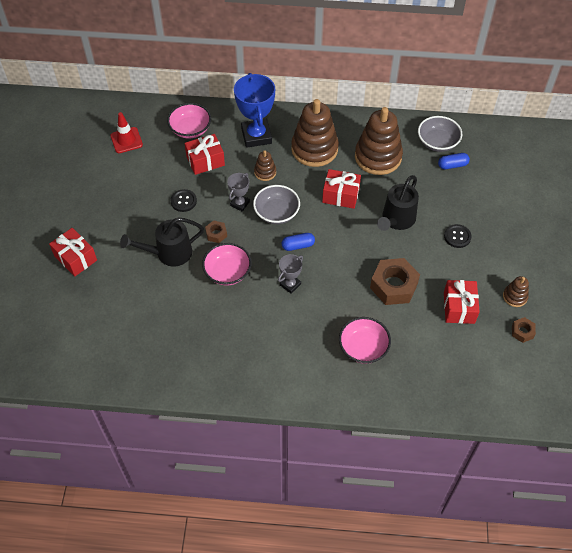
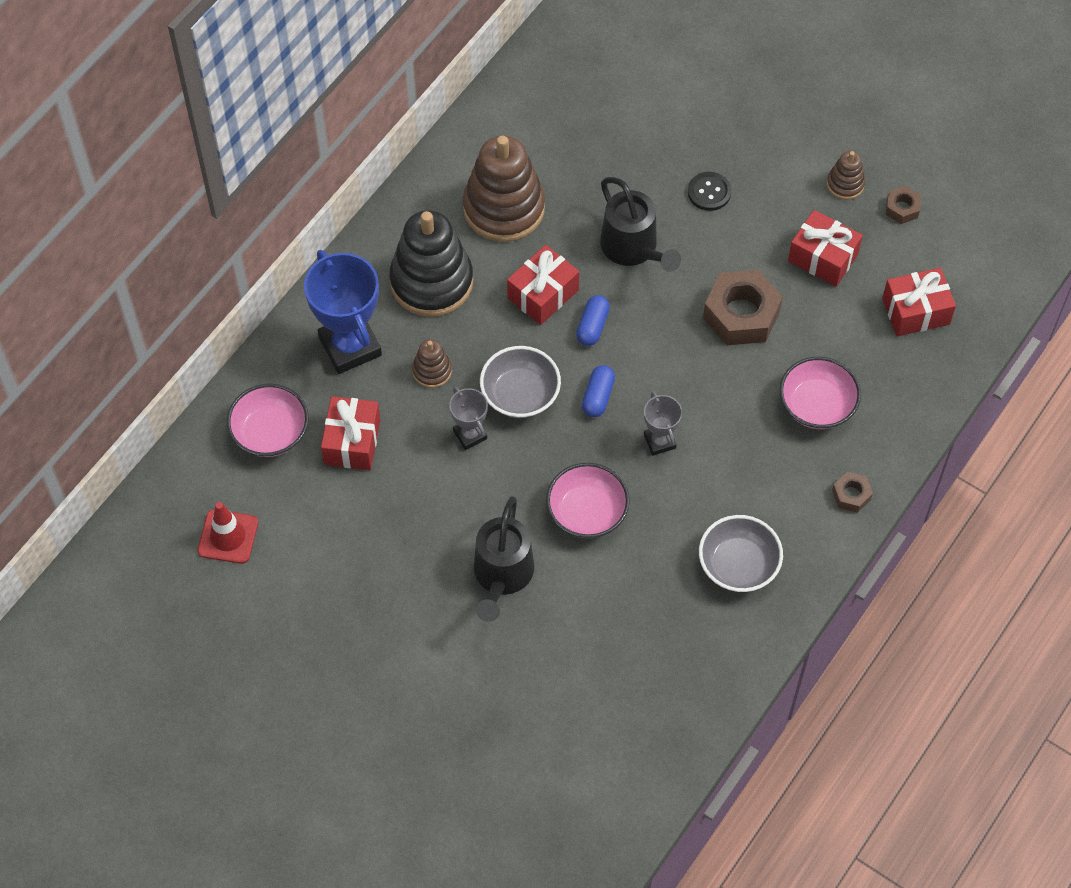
camera: 60 degrees left, 5 degrees up
(75, 258) = (426, 713): red gift -> red gift (915, 311)
(183, 201) = (413, 510): black button -> none
(216, 234) = (507, 494): brown nut -> brown nut (851, 495)
(256, 136) = (350, 346): blue trophy -> blue trophy turned 45 degrees clockwise
(314, 149) = (431, 282): brown stacking toy -> black stacking toy
(437, 142) = (528, 118): grey bowl -> grey bowl (738, 565)
(452, 165) = (583, 125): blue capsule -> blue capsule (592, 326)

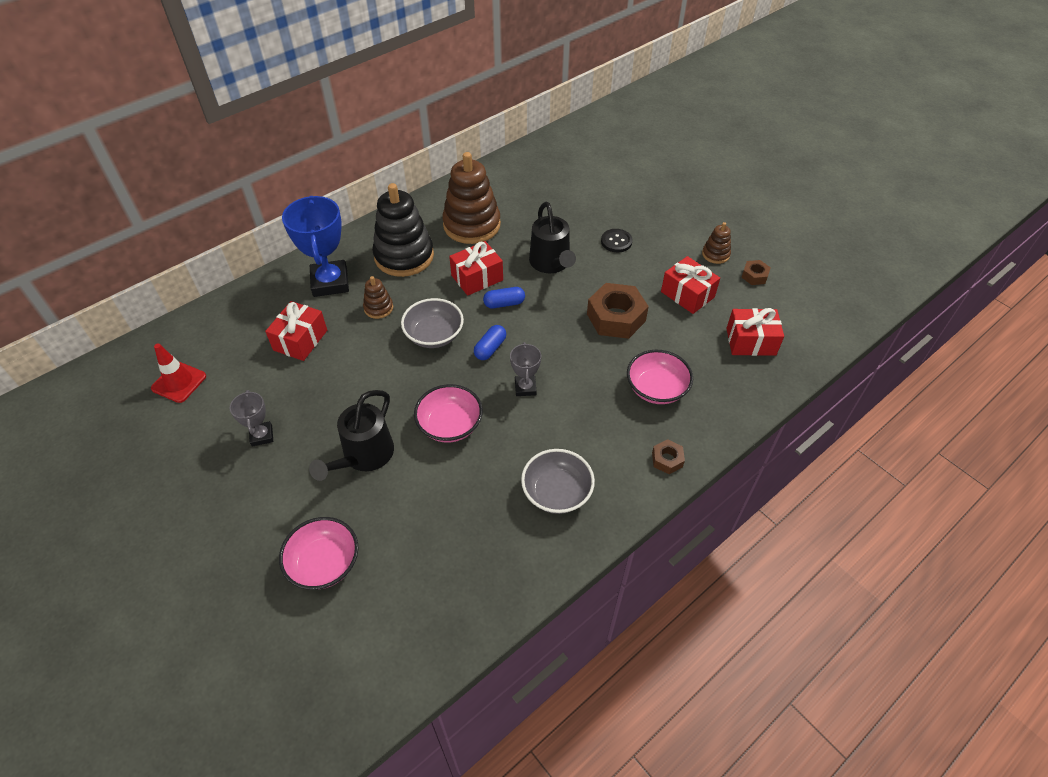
camera: 15 degrees right, 10 degrees down
(270, 432) = (247, 322): pink bowl -> pink bowl (324, 563)
(470, 435) = (386, 353): grey trophy -> grey trophy (262, 436)
(592, 326) = (504, 303): blue capsule -> blue capsule turned 45 degrees clockwise

